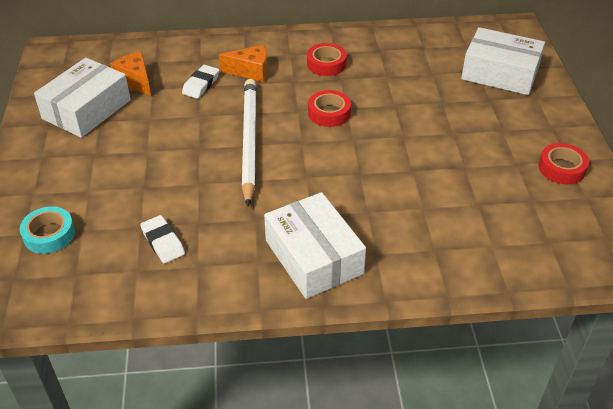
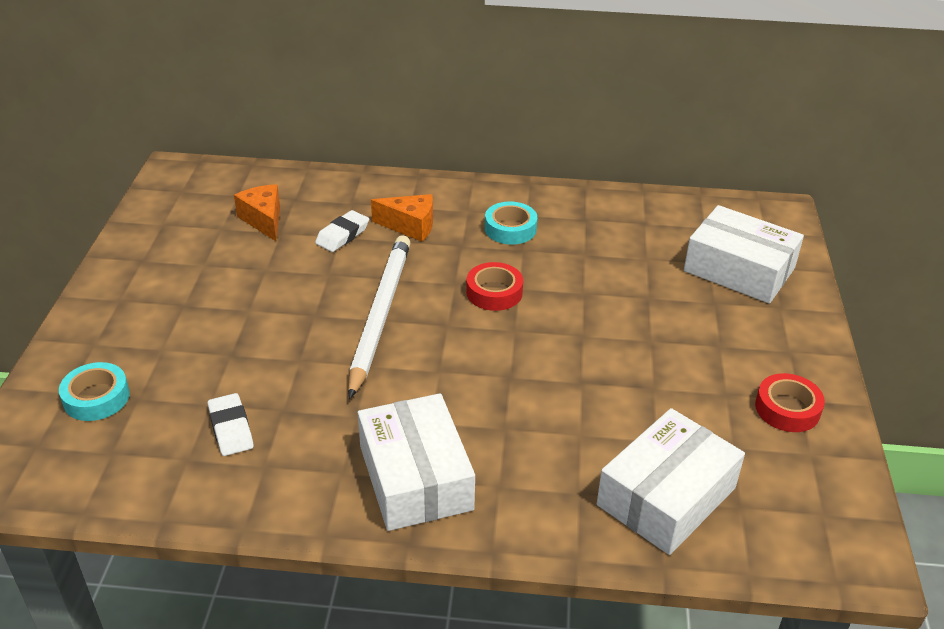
camera: 10 degrees right, 5 degrees down
(86, 109) = (193, 248): white box -> white box (666, 496)
(326, 64) = (510, 229): red tape -> turquoise tape

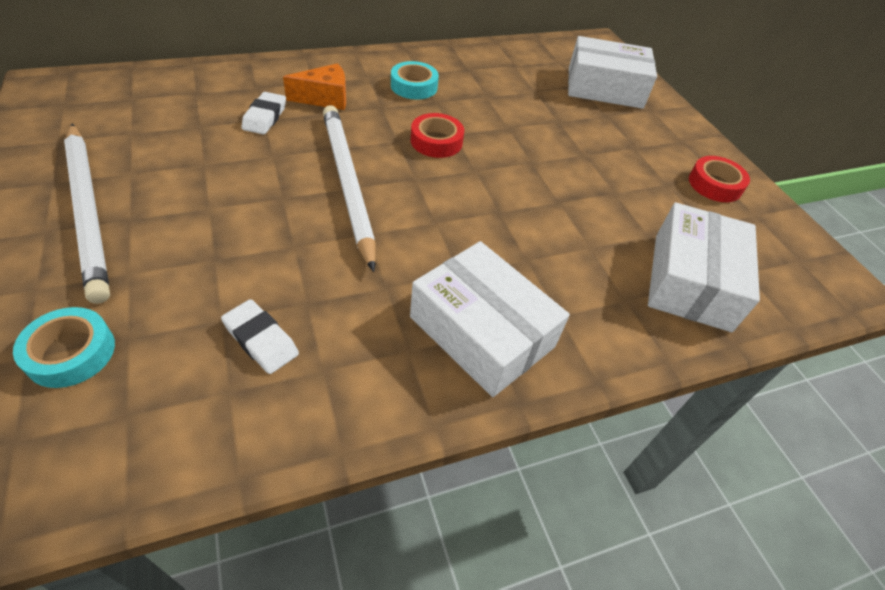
camera: 30 degrees left, 10 degrees up
(158, 290) = (89, 210): none -> white pencil
(263, 220) = (174, 117): orange cheese -> none

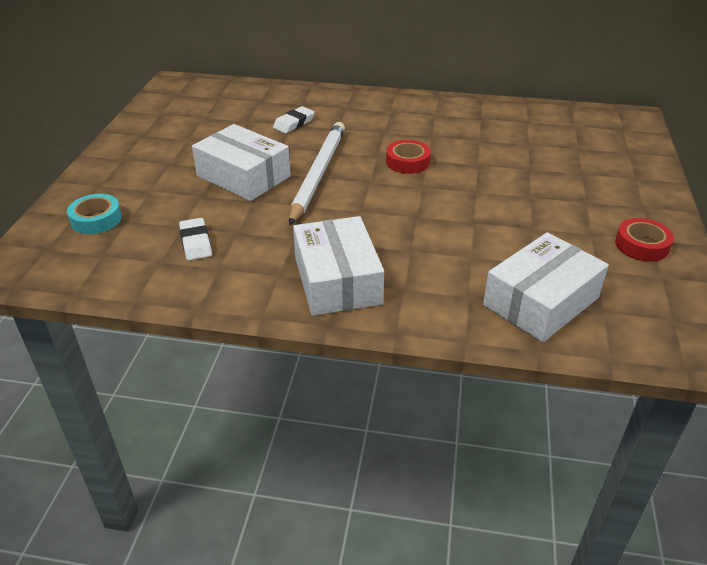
camera: 35 degrees right, 10 degrees down
(89, 210) = (151, 153): white pencil -> none
(325, 98) = (346, 119): orange cheese -> none
(414, 86) = (422, 122): turquoise tape -> none
(604, 88) = (602, 153): white box -> white box (243, 176)

